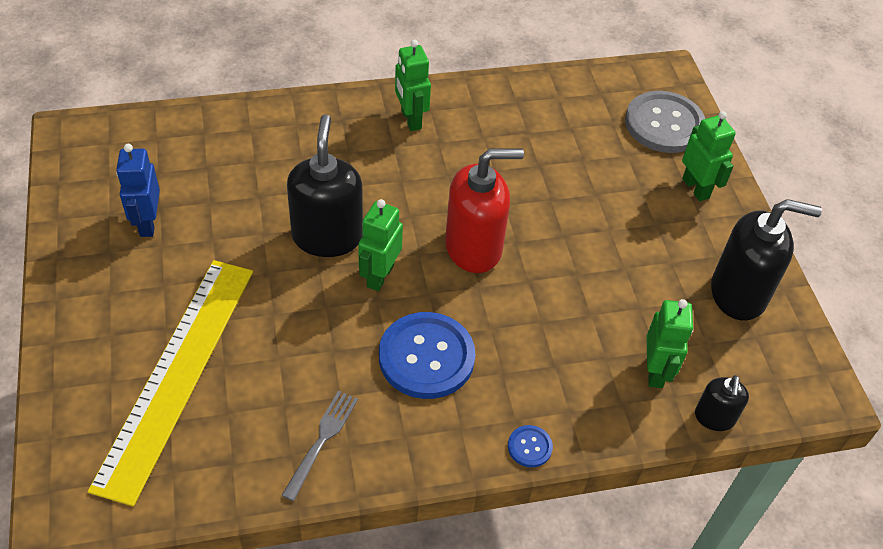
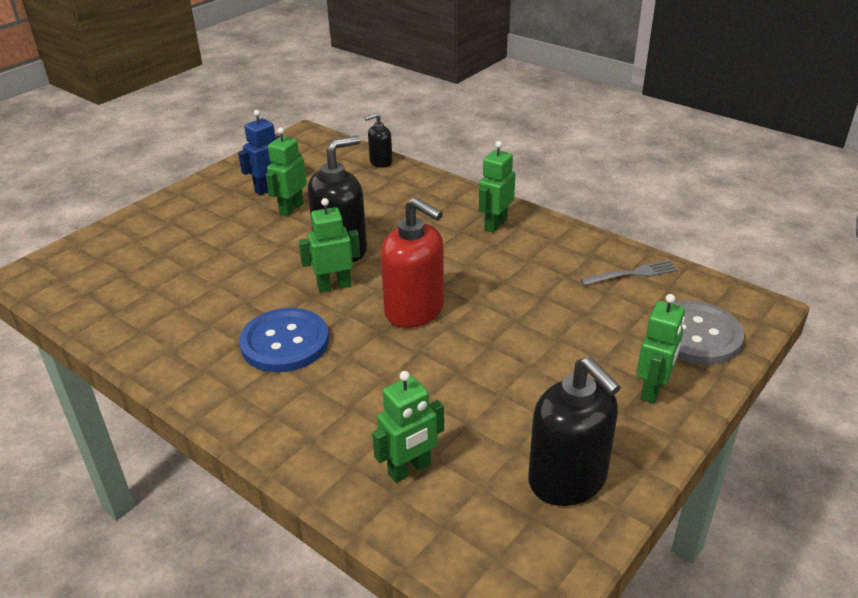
camera: 55 degrees right, 15 degrees down
(177, 374) = (164, 257): yellow ruler -> none
(210, 229) = (291, 208): none -> green robot
(322, 440) = (164, 336): grey fork -> grey fork (632, 274)
(529, 447) = (253, 436): blue button -> none
(714, 418) = (400, 535): black soap dispenser -> black soap dispenser (380, 162)

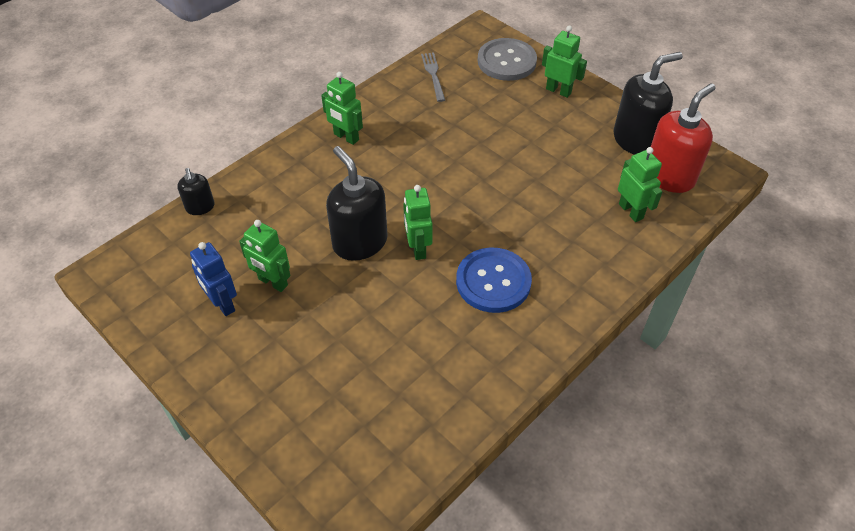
camera: 85 degrees left, 15 degrees up
(415, 310) = (461, 197): red soap dispenser -> red soap dispenser (669, 176)

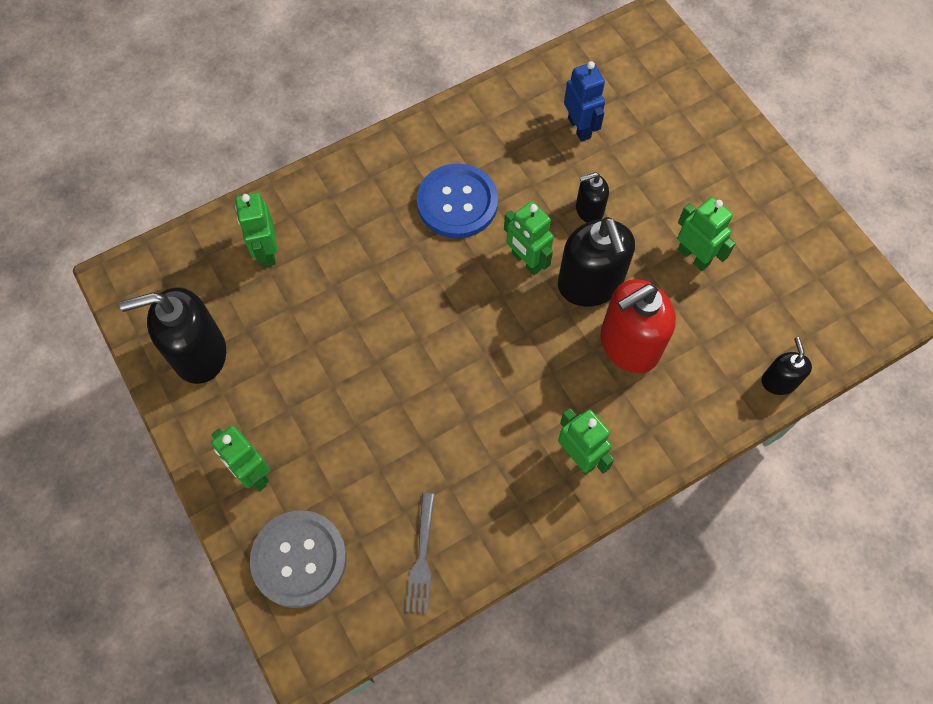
camera: 165 degrees left, 15 degrees up
(222, 304) = (748, 243): blue robot -> blue robot (579, 128)
(373, 301) = (589, 210): none -> black soap dispenser
(417, 248) = (526, 261): green robot -> green robot turned 135 degrees clockwise
(669, 176) = (193, 288): red soap dispenser -> red soap dispenser (628, 345)

